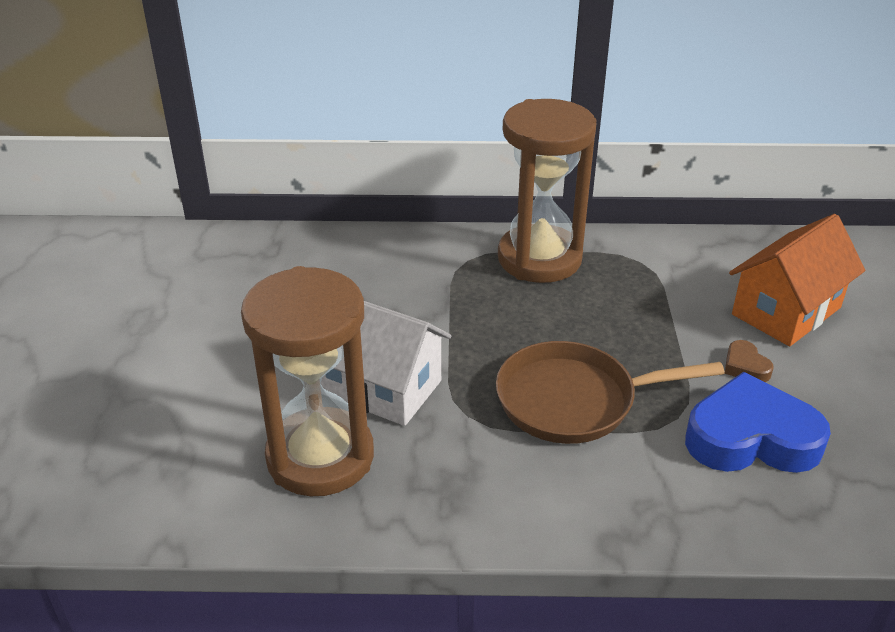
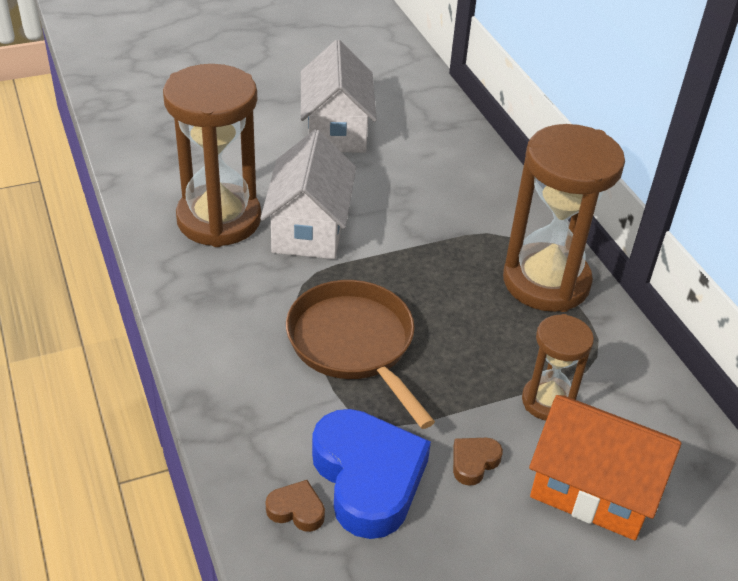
camera: 65 degrees right, 5 degrees up
(221, 322) = (336, 130): none -> white house
(685, 304) = (548, 401): none -> brown hourglass
(782, 498) = (296, 510): none -> brown heart

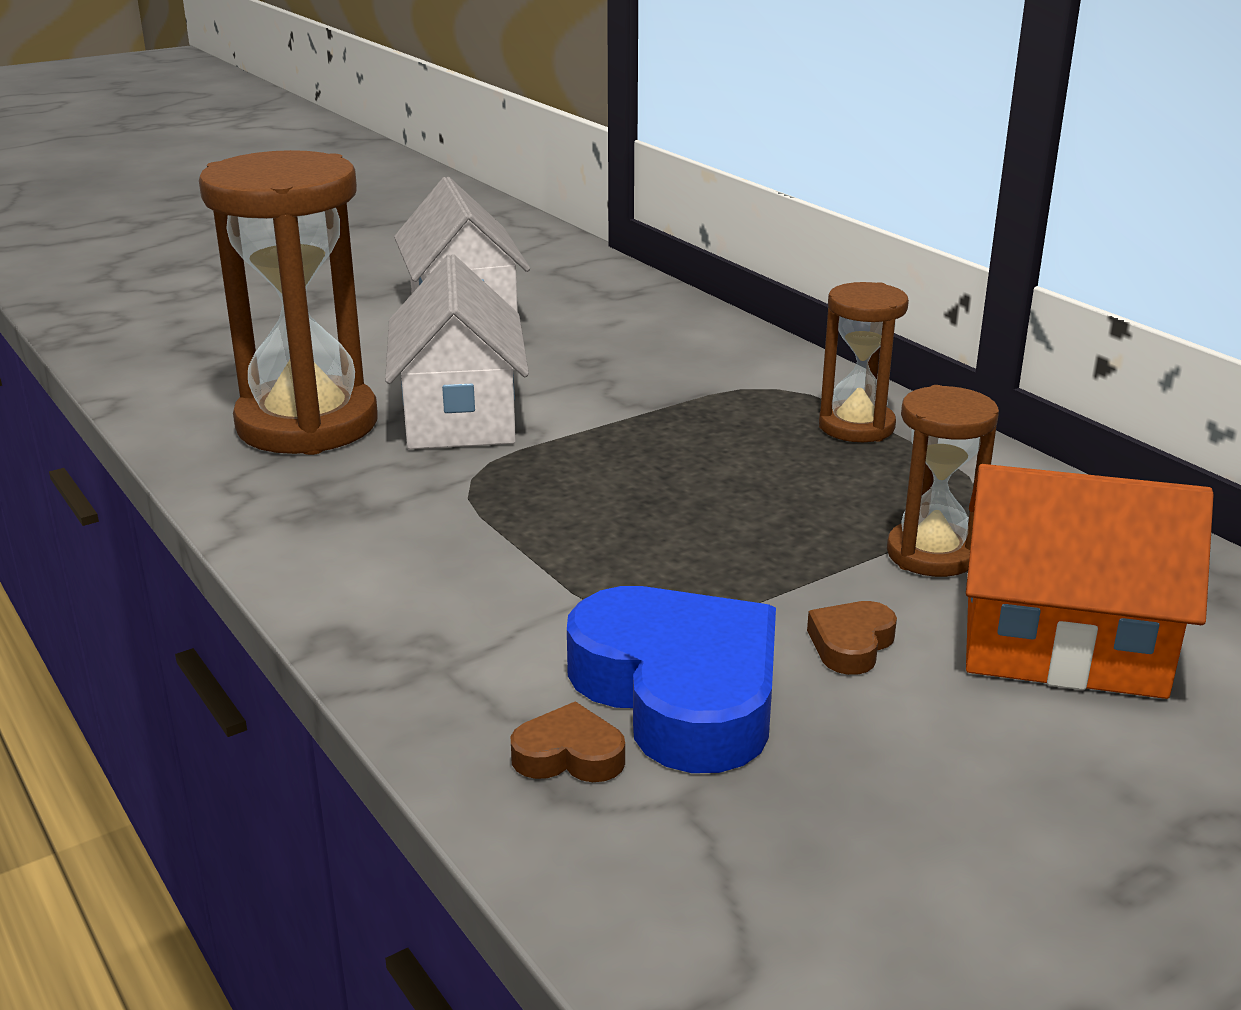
camera: 10 degrees left, 15 degrees down
(354, 344) = (586, 533): brown pan -> none
(546, 282) = (856, 426): brown hourglass -> brown hourglass, size x0.54

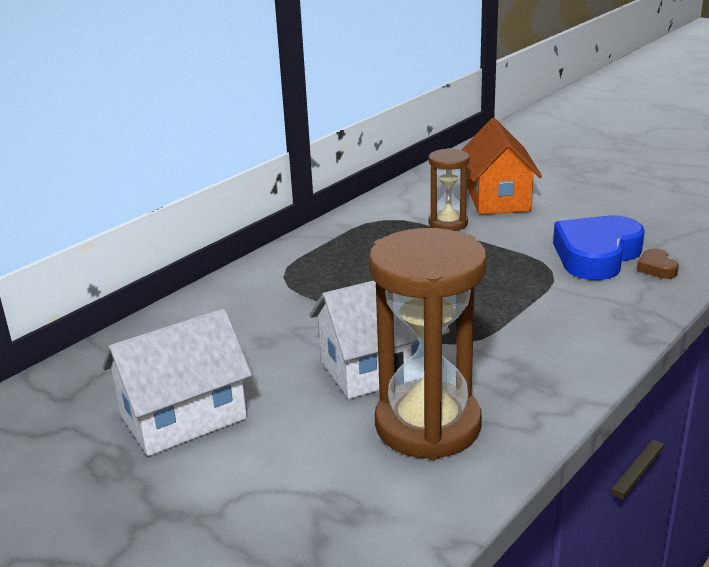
camera: 105 degrees left, 0 degrees up
(851, 644) = (531, 231): brown heart -> none
(856, 426) = (326, 250): brown hourglass -> none

